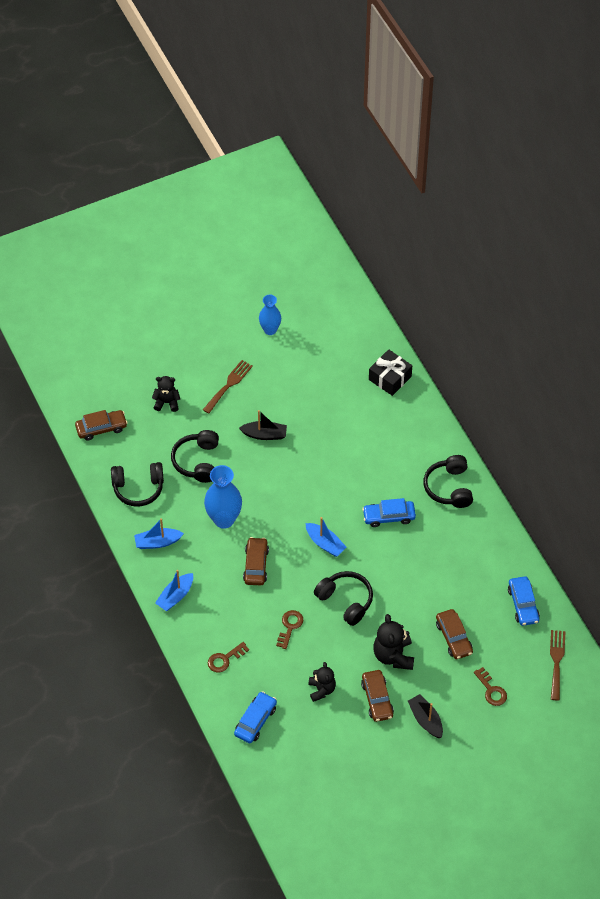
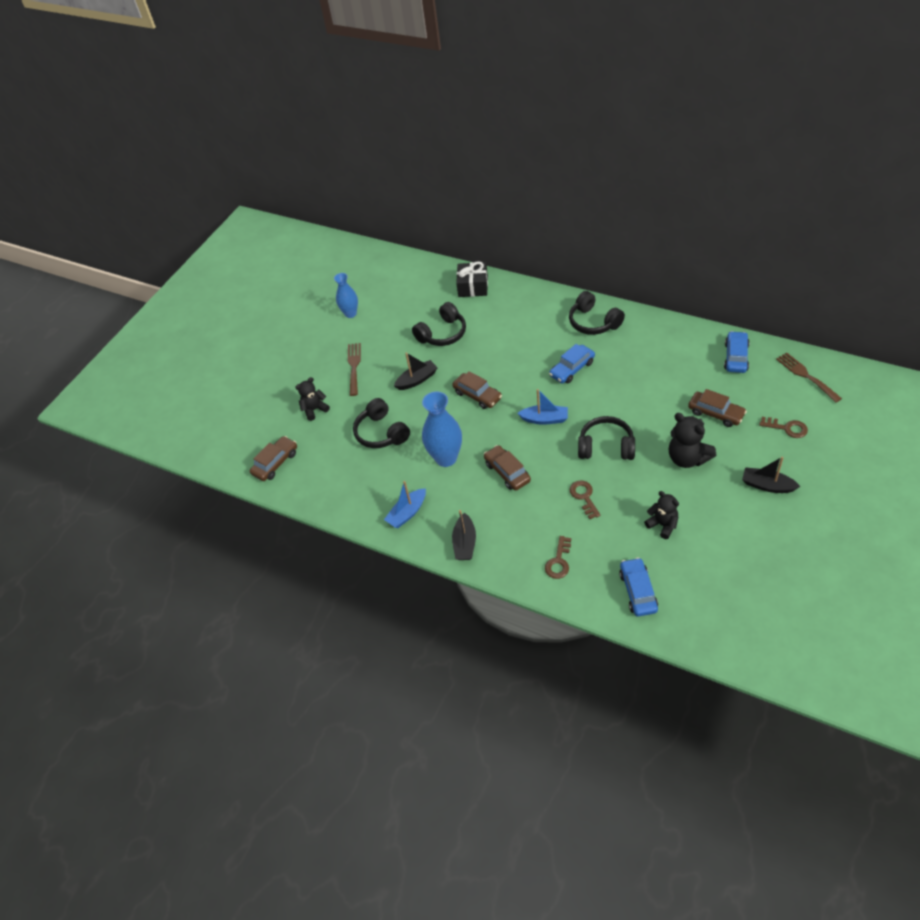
camera: 30 degrees left, 5 degrees down
(138, 488) = (350, 485): black headphones -> black headphones (442, 333)
(175, 596) = (465, 543): blue boat -> black boat
(377, 699) = (713, 499): brown car -> brown car (477, 395)
(523, 604) = (736, 357): blue car -> blue car turned 120 degrees counterclockwise

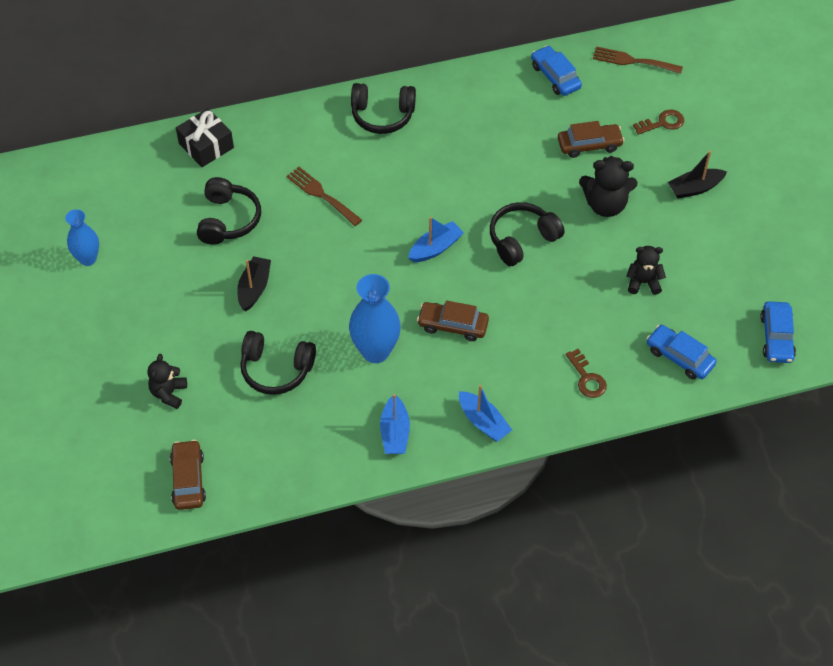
camera: 50 degrees left, 5 degrees up
(354, 366) = (162, 317): brown fork -> brown fork (321, 195)
(465, 543) = (483, 422): black boat -> blue boat
(477, 395) = (339, 265): brown car -> none
(572, 369) = (410, 179): blue car -> blue car (776, 337)
(584, 497) = (550, 302): brown key -> none

